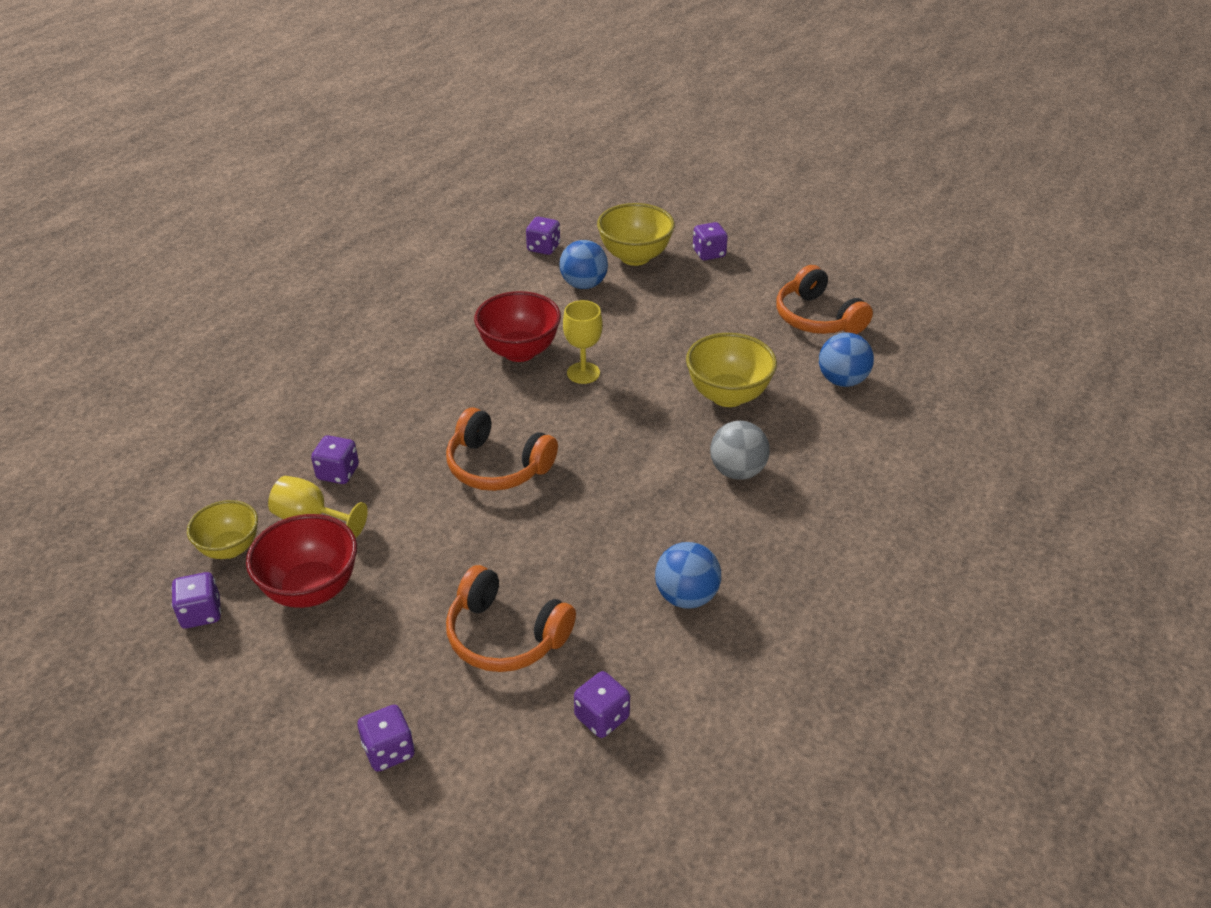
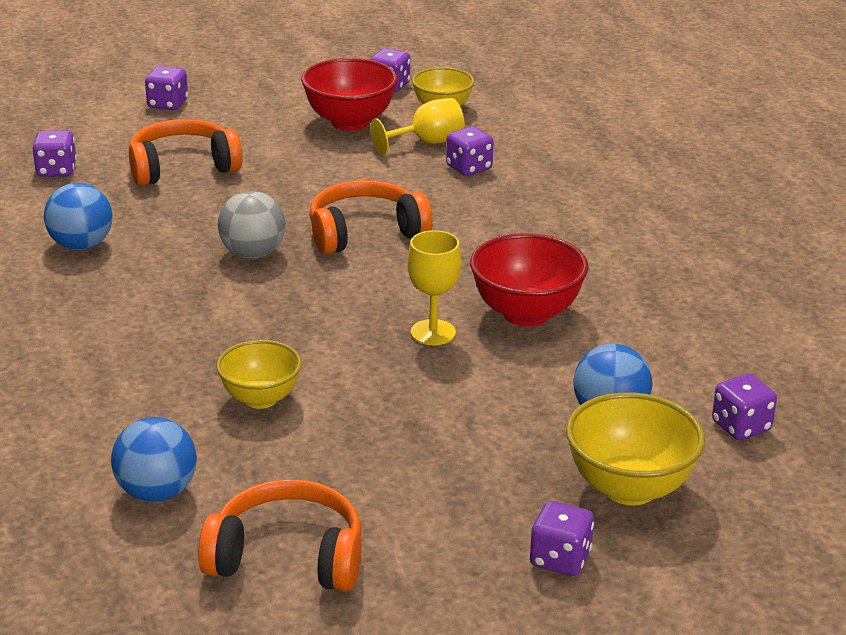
camera: 130 degrees right, 10 degrees down
(728, 395) = (260, 398): yellow bowl -> yellow bowl, size x0.67
(737, 471) = (155, 341): grey ball -> grey ball (253, 254)

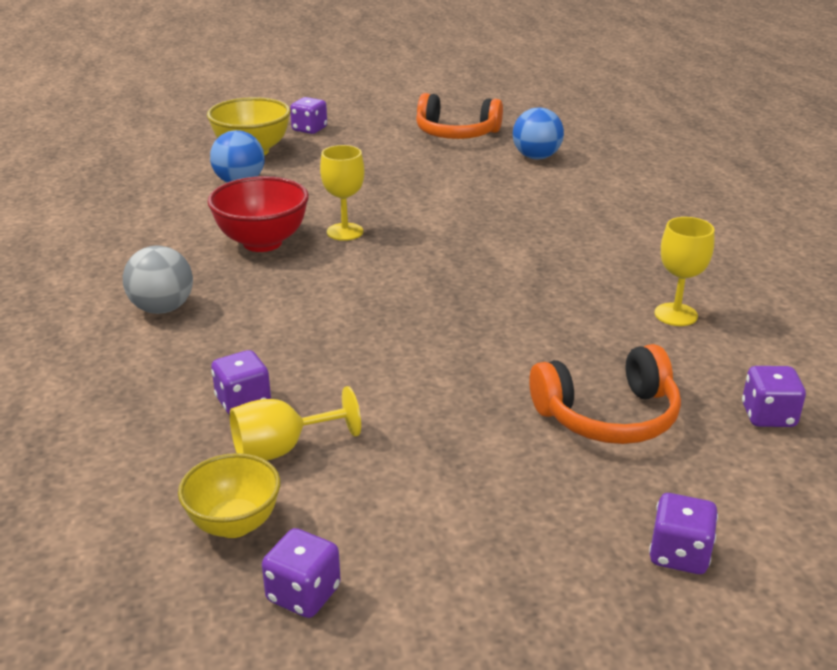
camera: 175 degrees left, 0 degrees up
(81, 245) = (676, 314): blue ball -> yellow goblet
(253, 254) = (500, 301): grey ball -> grey ball (162, 308)
(260, 398) = (479, 196): yellow bowl -> none
(350, 122) = (384, 497): red bowl -> none
(365, 233) = (387, 319): orange headphones -> none
(741, 426) = (157, 174): purple dice -> none

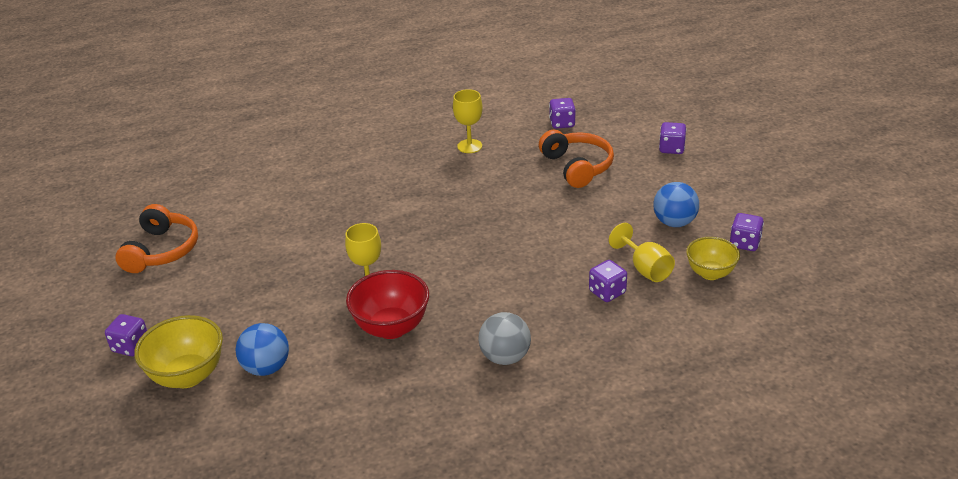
camera: 95 degrees left, 5 degrees up
(536, 157) = (224, 204): blue ball -> blue ball (674, 222)

